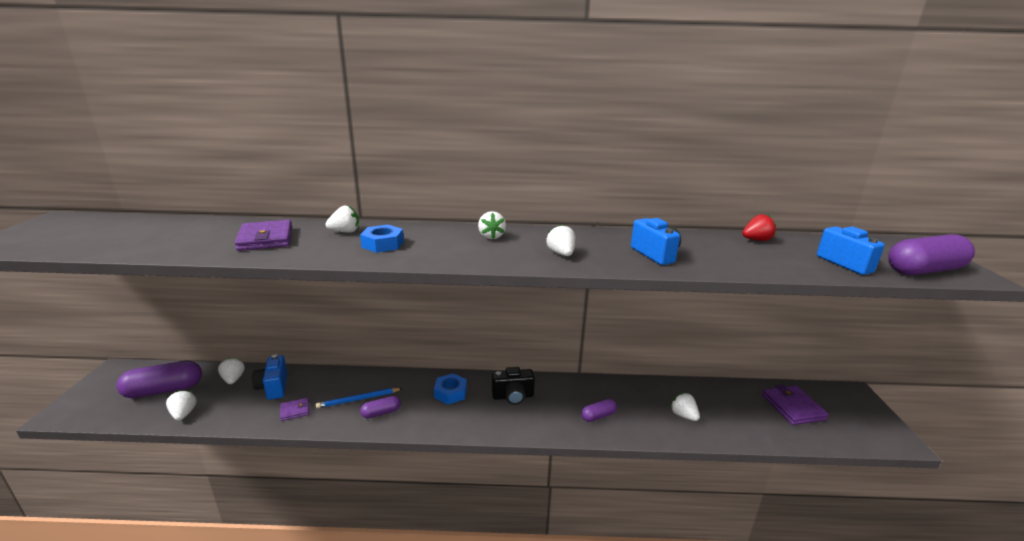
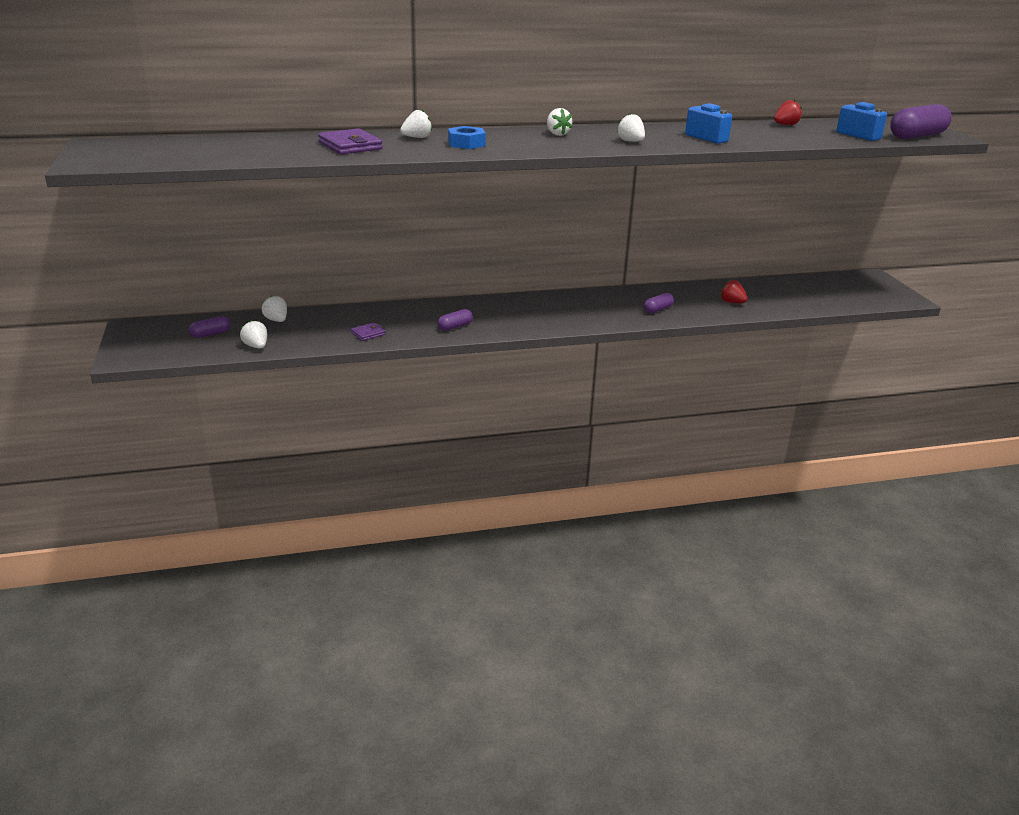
camera: 15 degrees left, 5 degrees up
(164, 390) = (211, 334): purple capsule -> purple capsule, size x0.53
(273, 387) = (327, 321): blue camera -> none
(358, 399) = (423, 321): blue pencil -> none
(450, 393) = (510, 308): blue nut -> none
(513, 396) = (572, 305): black camera -> none
(683, 415) = (732, 302): white strawberry -> red strawberry
(793, 407) = (822, 289): purple wallet -> none

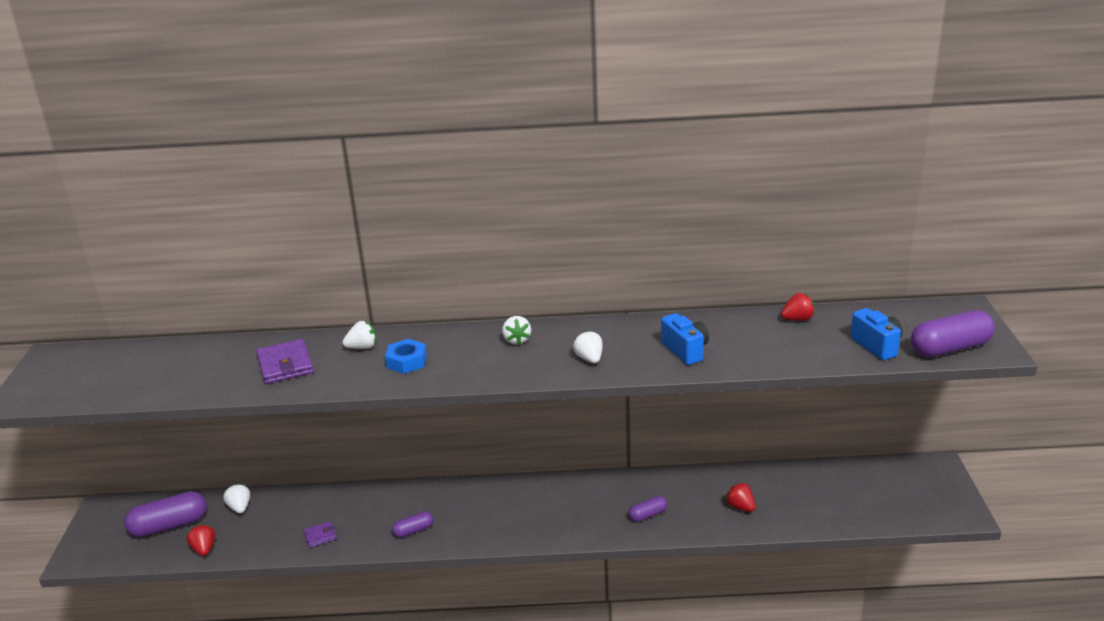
camera: 15 degrees right, 0 degrees up
(211, 334) = (169, 526): purple capsule -> purple capsule, size x1.87
(256, 346) = (204, 549): white strawberry -> red strawberry

